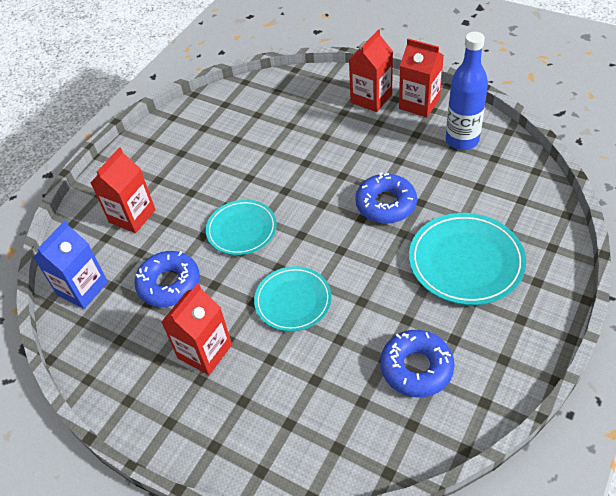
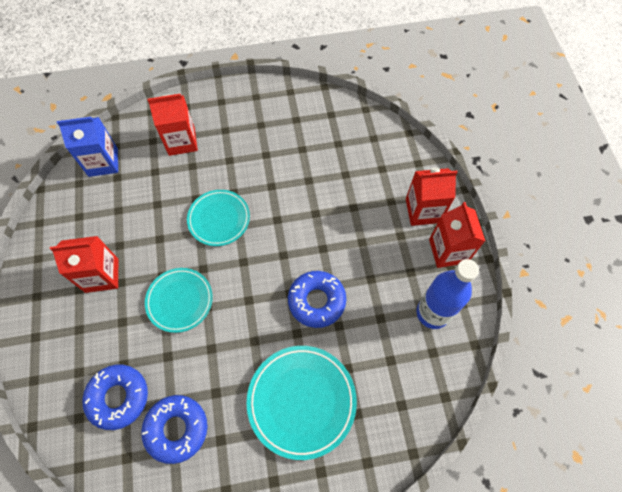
camera: 45 degrees right, 15 degrees up
(169, 284) = (141, 210): blue donut -> blue donut (118, 397)

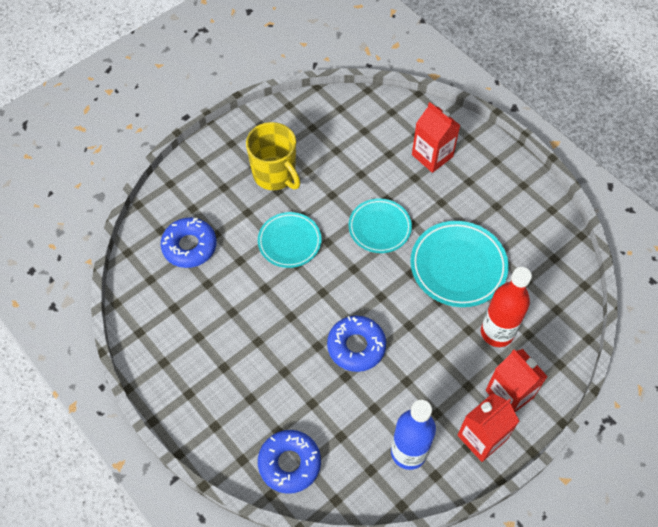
camera: 60 degrees right, 5 degrees down
(102, 275) = (275, 175): red carton -> yellow mug
(103, 162) = (370, 113): blue carton -> none
(176, 429) = (189, 300): blue donut -> blue donut (289, 463)
(301, 401) = (262, 381): turquoise plate -> turquoise plate (458, 266)
(368, 189) = (497, 332): none -> red bottle

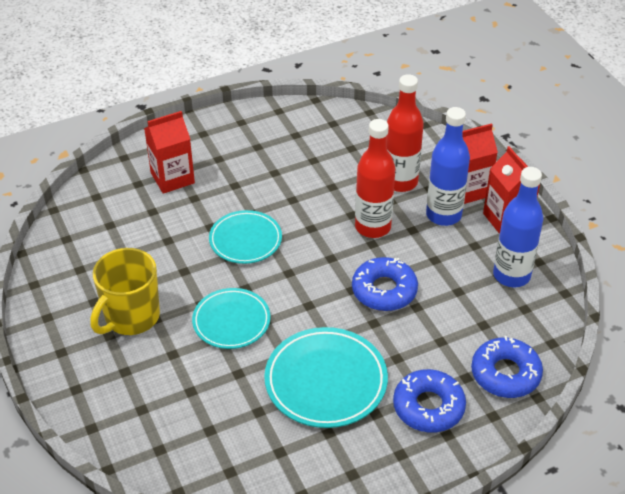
camera: 75 degrees left, 15 degrees down
(189, 246) = (198, 421): blue donut -> blue donut (428, 407)
(275, 175) = (131, 317): yellow mug -> yellow mug turned 150 degrees clockwise
(429, 321) = (373, 227): none -> red bottle
(458, 266) = (316, 191): turquoise plate -> turquoise plate (326, 381)
(466, 378) = (443, 215): none -> blue bottle

